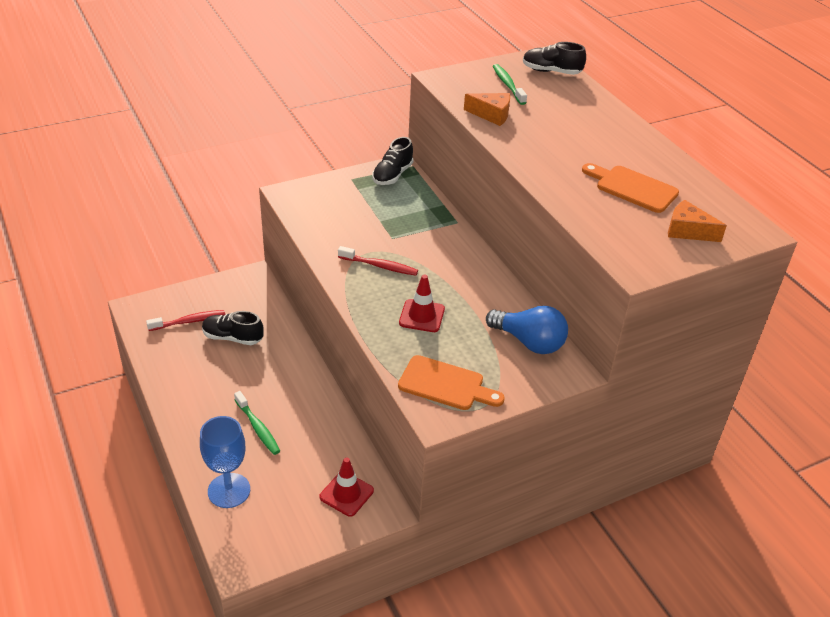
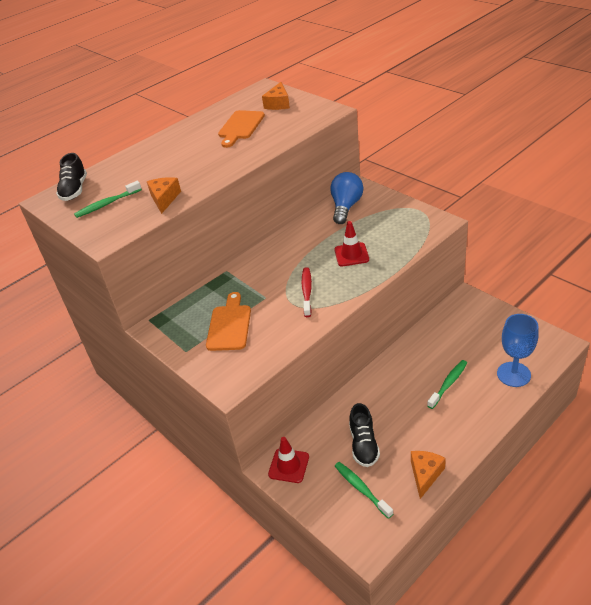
camera: 100 degrees left, 0 degrees up
(168, 366) = (425, 474): none -> orange cheese
(189, 321) = (361, 488): red toothbrush -> green toothbrush
(346, 494) = (469, 317): red traffic cone -> red traffic cone (288, 465)
(392, 175) = (170, 326): black shoe -> none
(446, 384) = (410, 226): orange cutting board -> orange cutting board (229, 325)

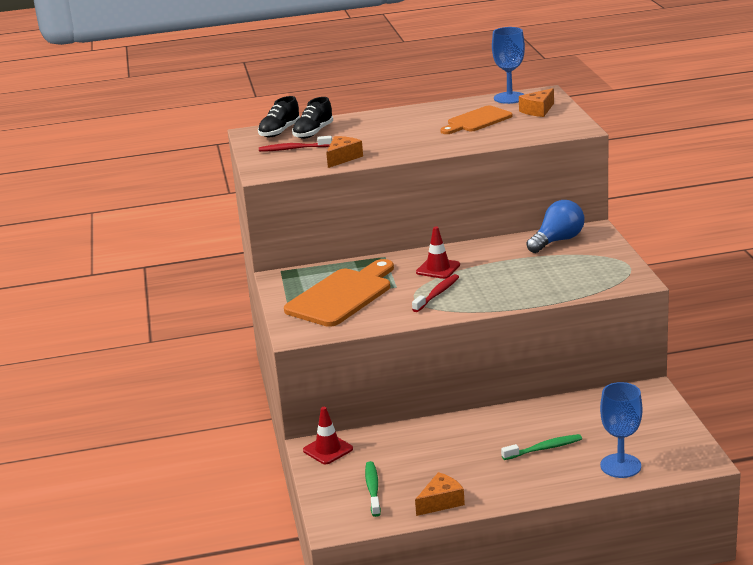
camera: 30 degrees right, 15 degrees down
(107, 204) = (293, 149): green toothbrush -> red toothbrush
(229, 325) = (342, 295): orange cutting board -> orange cutting board, size x1.57
(242, 99) = (509, 98): none -> blue goblet
(351, 255) = (513, 280): red traffic cone -> red traffic cone (438, 269)
(364, 445) = (410, 461): black shoe -> black shoe (313, 133)

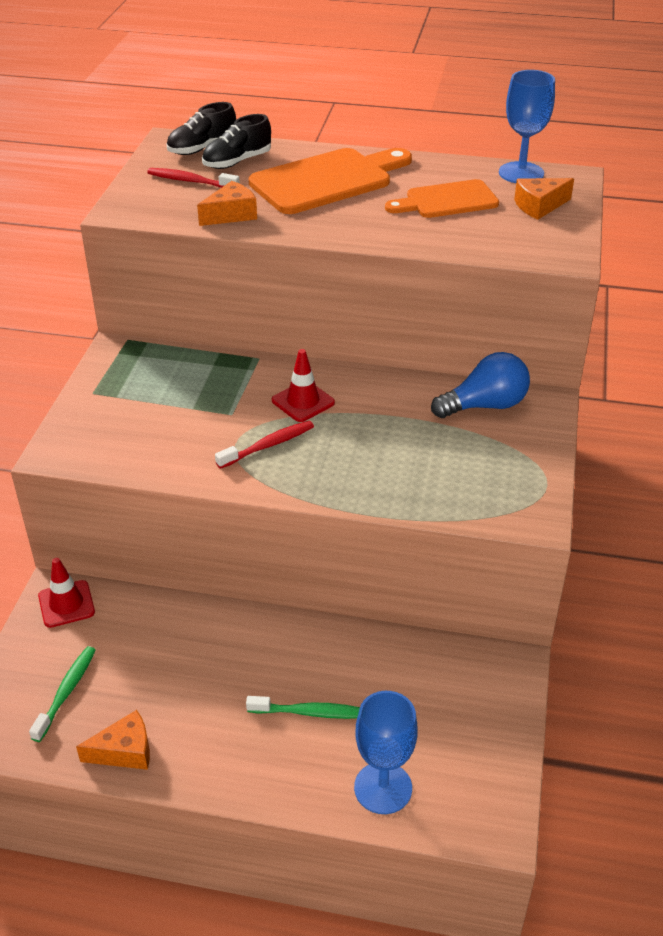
camera: 20 degrees right, 15 degrees up
(342, 295) = (159, 406): orange cutting board -> orange cutting board (327, 180)

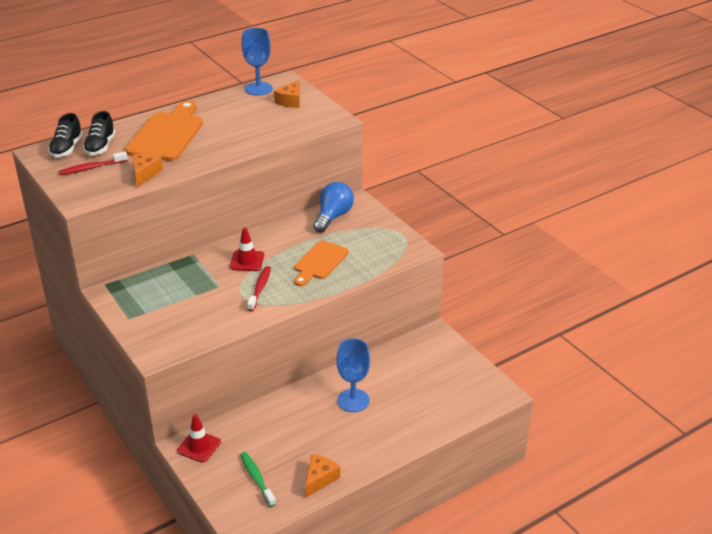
camera: 45 degrees left, 5 degrees down
(309, 712) = (378, 407): green toothbrush -> none
(383, 788) = (444, 412): blue goblet -> blue goblet (353, 400)
(447, 201) = (244, 117): orange cutting board -> orange cutting board (319, 262)

